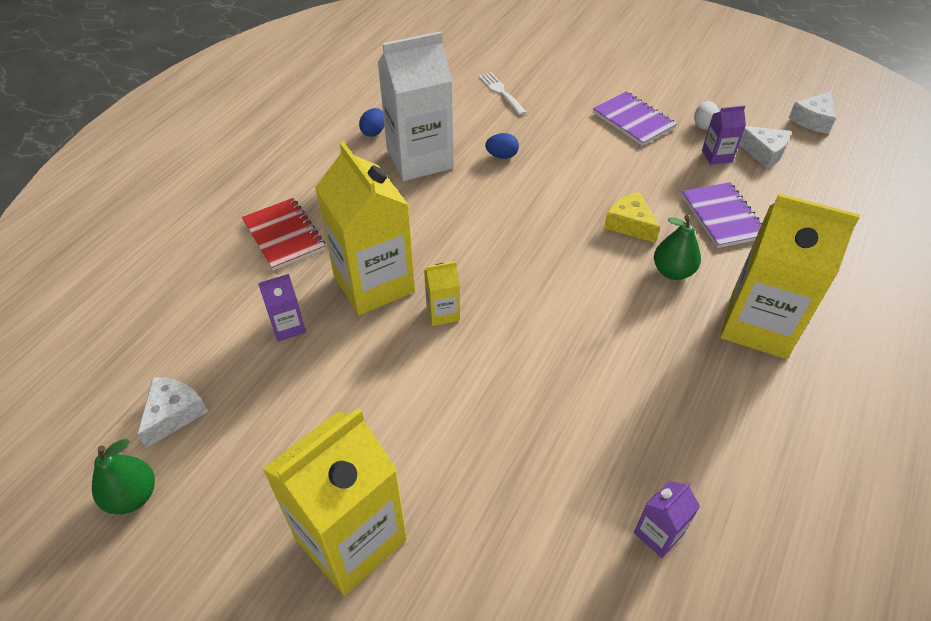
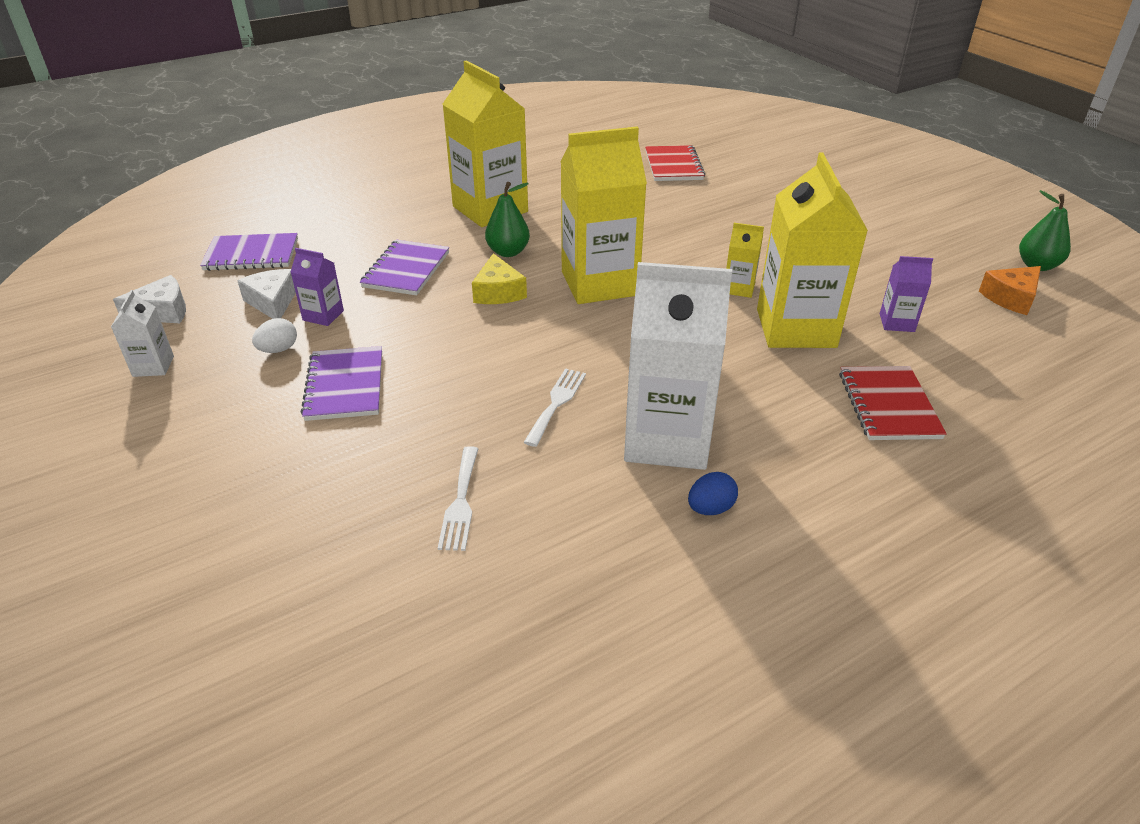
camera: 150 degrees left, 10 degrees down
(174, 414) = (1011, 298): white cheese -> orange cheese
(351, 539) = (869, 210): yellow carton -> yellow carton (599, 283)
(502, 156) = (556, 403): blue egg -> white fork
(658, 533) = (673, 166): purple carton -> red notebook
(751, 91) = (153, 366): none -> white carton
(849, 182) = (251, 255): none -> purple notebook

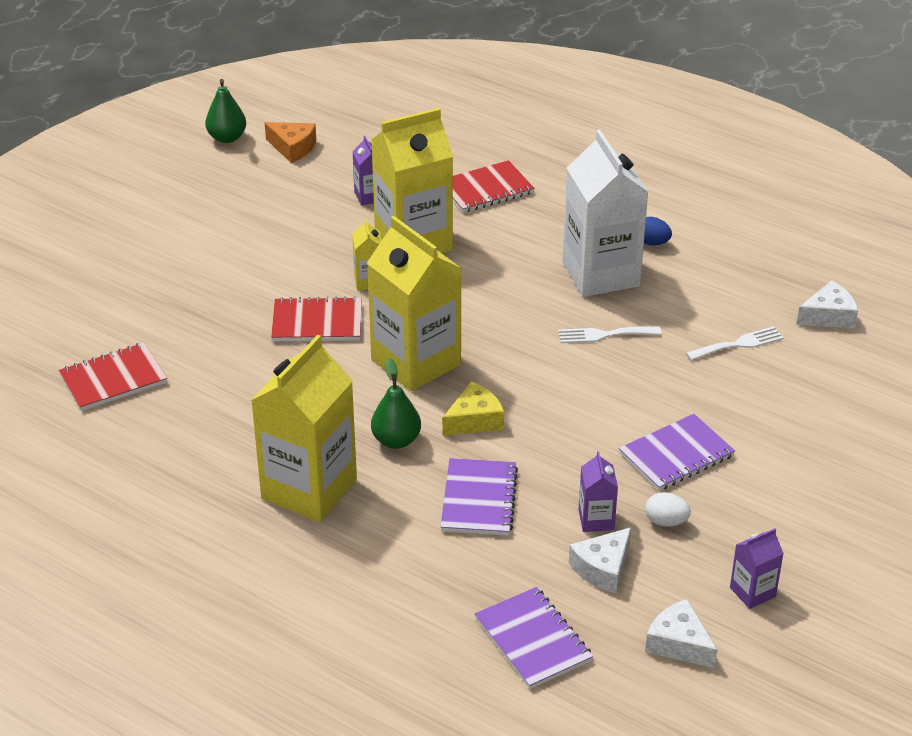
camera: 115 degrees left, 0 degrees up
(153, 366) = (752, 592): white carton -> purple carton
(406, 270) = (479, 499): purple notebook -> purple notebook turned 75 degrees counterclockwise
(443, 623) = (828, 316): none -> white cheese
(690, 251) = (317, 322): none -> red notebook

